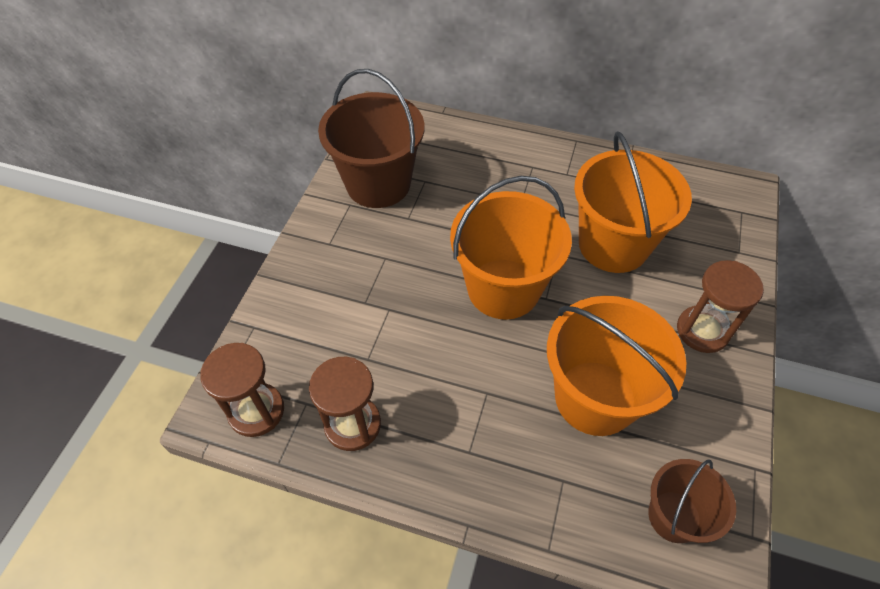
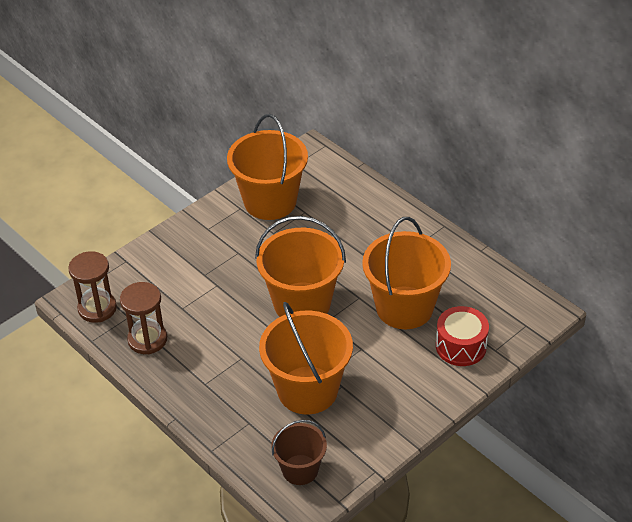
camera: 30 degrees right, 10 degrees down
(378, 184) = (270, 201): brown bucket -> orange bucket
(702, 331) = (417, 385): brown hourglass -> none
(704, 263) = (461, 346): none -> red drum

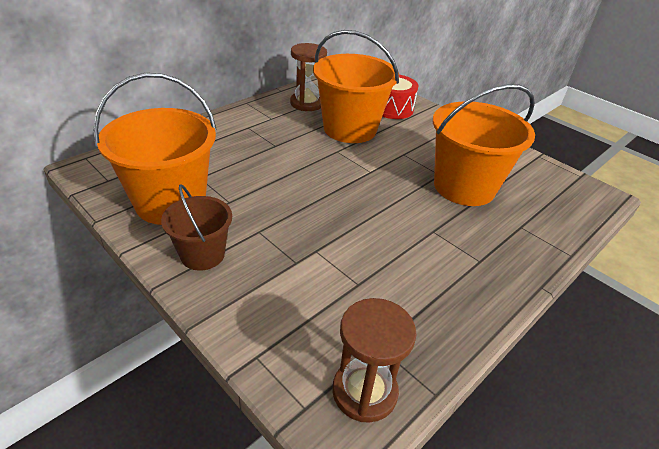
camera: 95 degrees left, 5 degrees down
(147, 339) = (420, 320): brown hourglass -> brown hourglass (307, 103)
(300, 470) = (561, 195): brown bucket -> brown bucket (202, 254)
(302, 303) = (346, 185): orange bucket -> none

